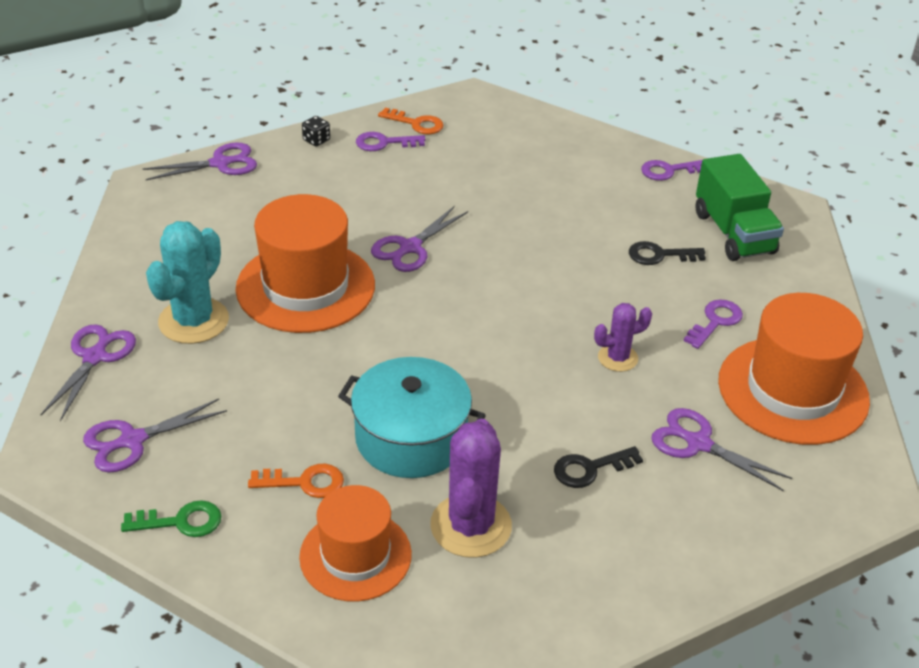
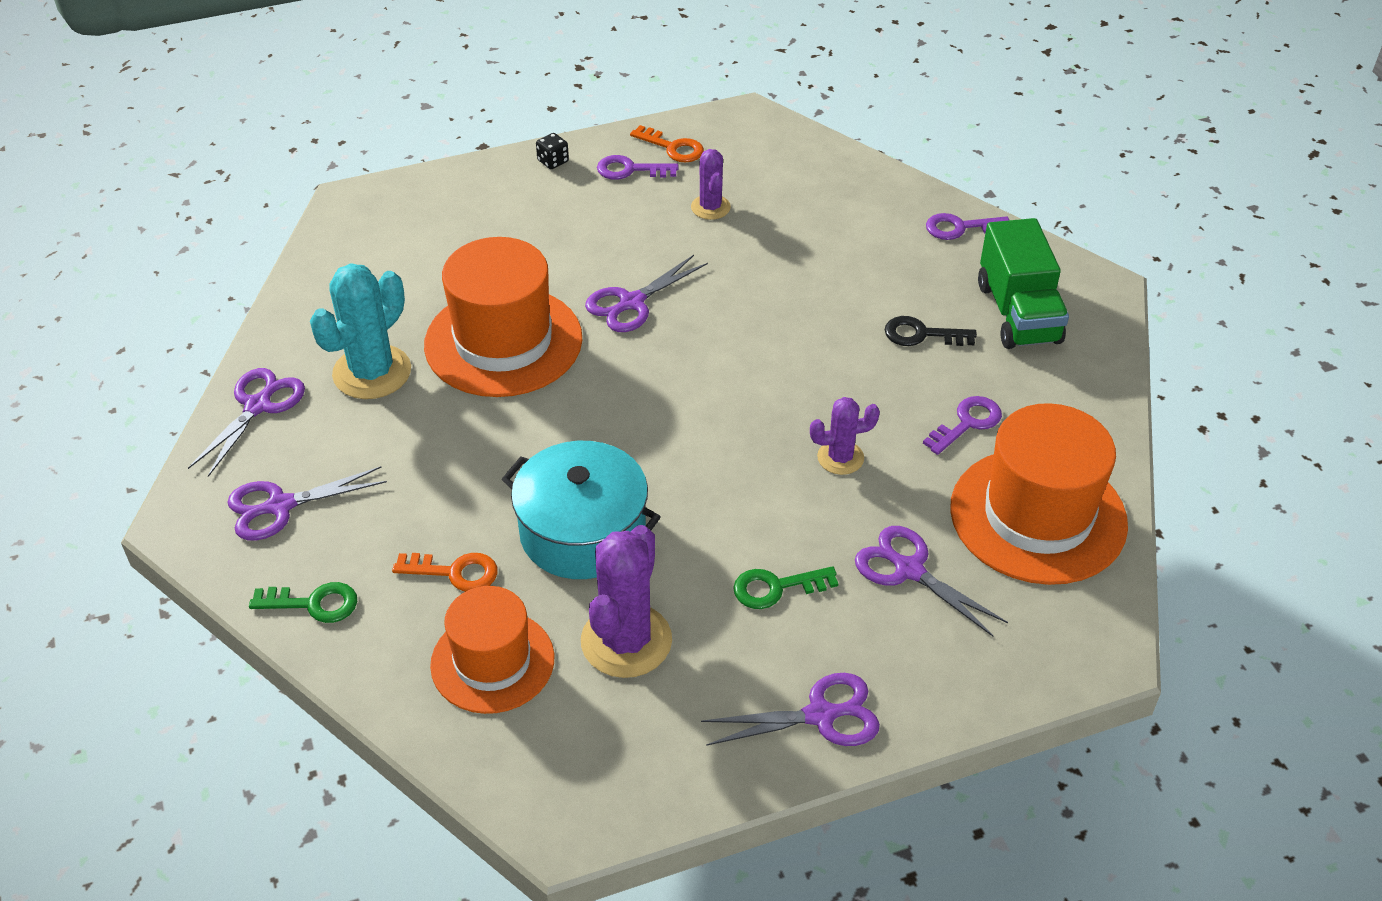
camera: 10 degrees right, 5 degrees up
(220, 163) = (438, 183): purple scissors -> purple scissors (820, 715)
(459, 168) = (710, 207): none -> purple cactus
(590, 468) = (776, 587): black key -> green key

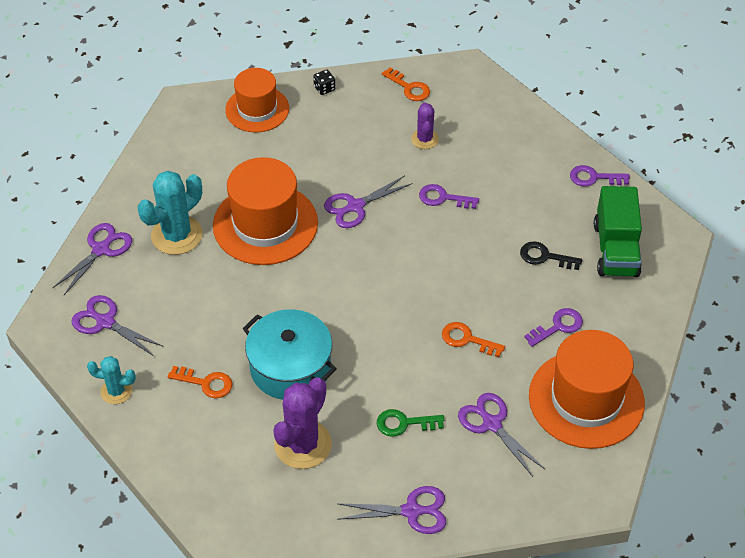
camera: 10 degrees right, 5 degrees up
(280, 506) = (105, 322): purple scissors -> purple scissors turned 45 degrees clockwise
(313, 604) = (116, 391): green key -> turquoise cactus
(492, 661) = (218, 445): orange hat -> orange hat (257, 109)
(630, 170) = (376, 102): purple key -> purple key (443, 198)
(840, 458) = (467, 339): purple cactus -> orange key

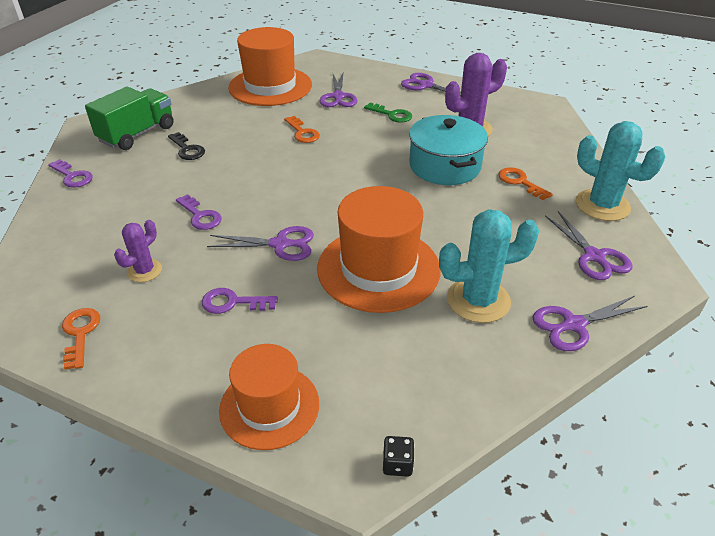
camera: 145 degrees left, 10 degrees down
(116, 391) = (602, 205): turquoise cactus -> turquoise cactus, size x1.76
(324, 88) = (163, 388): black dice -> black dice (397, 464)
(558, 326) = (237, 116): purple key -> purple key (233, 302)

